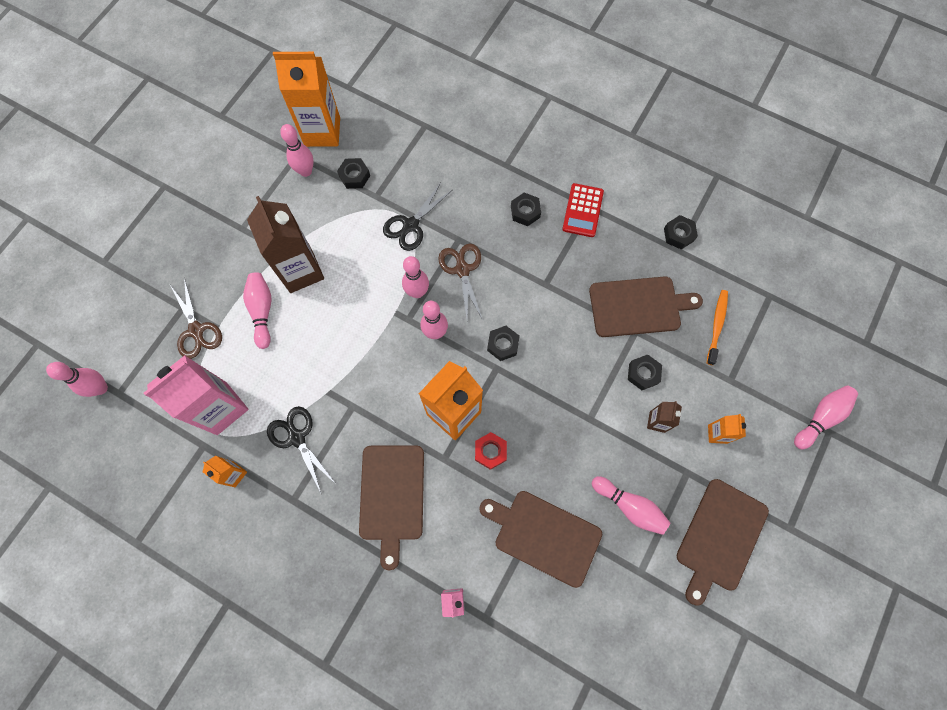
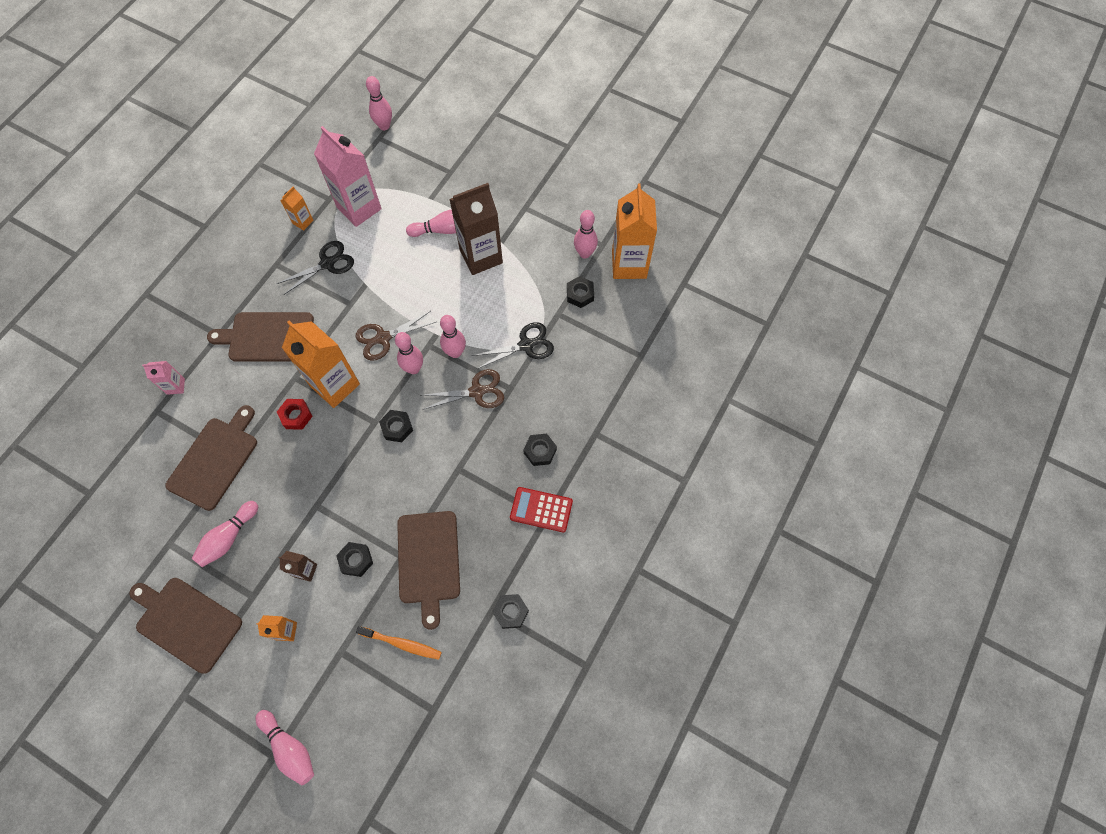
camera: 90 degrees right, 5 degrees down
(196, 330) = (429, 184): brown scissors -> brown scissors (383, 338)
(411, 225) = (526, 345): black scissors -> black scissors turned 120 degrees clockwise

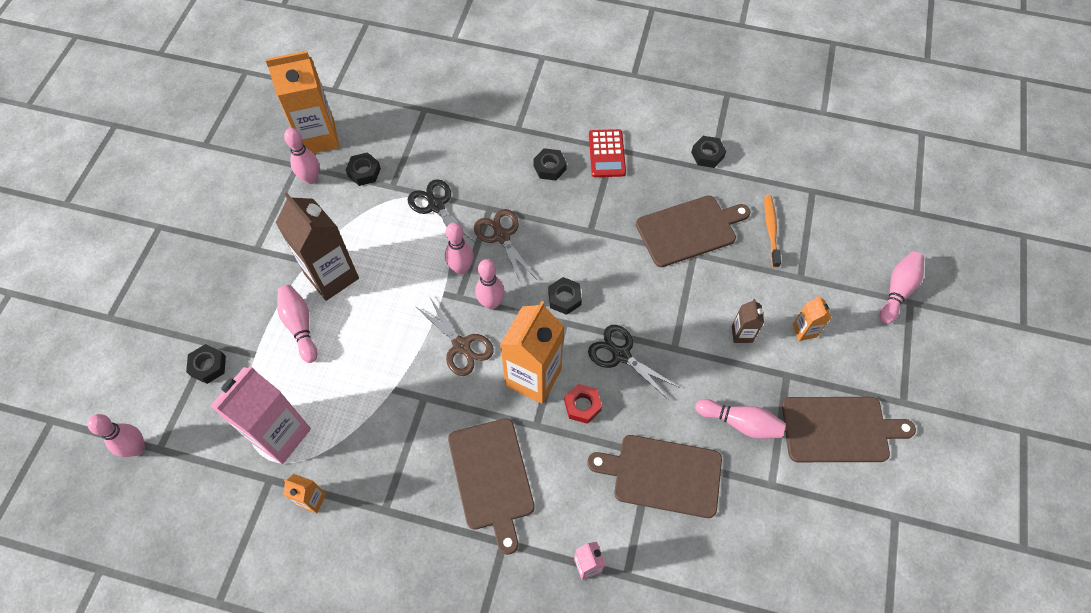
camera: 105 degrees left, 5 degrees down
(186, 622) = (839, 429): brown cutting board -> brown cutting board turned 105 degrees counterclockwise
(327, 263) = (372, 444): black scissors -> black scissors (621, 355)
(356, 560) = (713, 292): black nut -> black nut (208, 366)

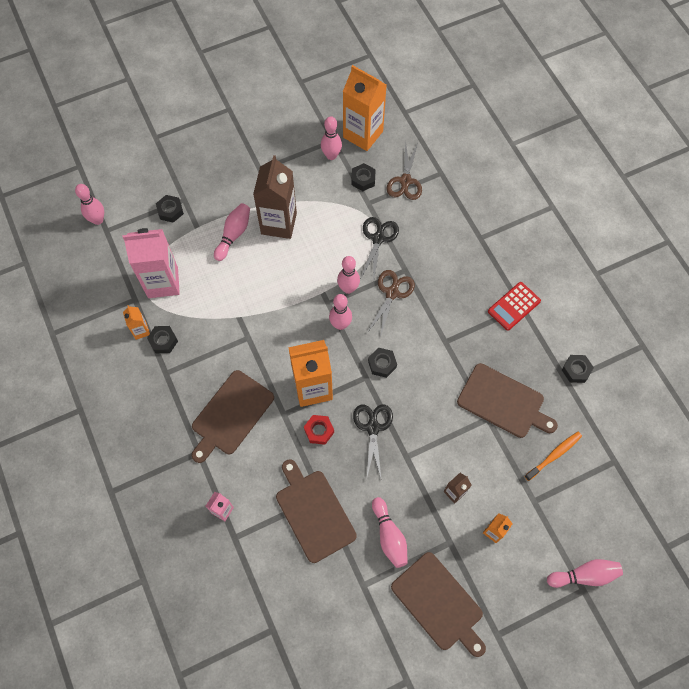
camera: 50 degrees right, 5 degrees up
(461, 346) = (297, 331): brown scissors -> brown scissors (405, 181)
(549, 167) = (469, 280): black nut -> black nut (163, 341)

